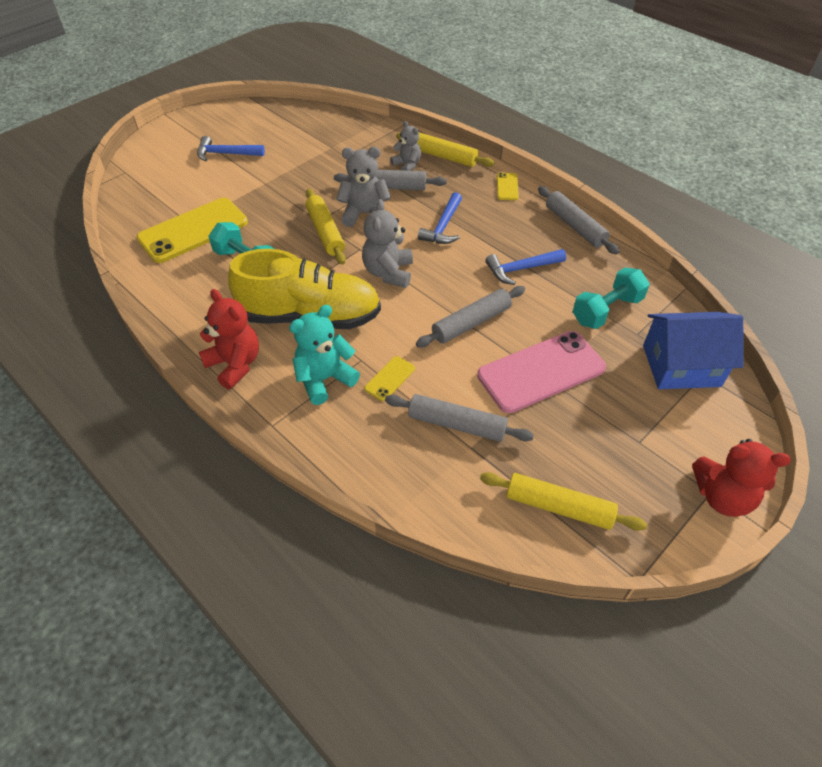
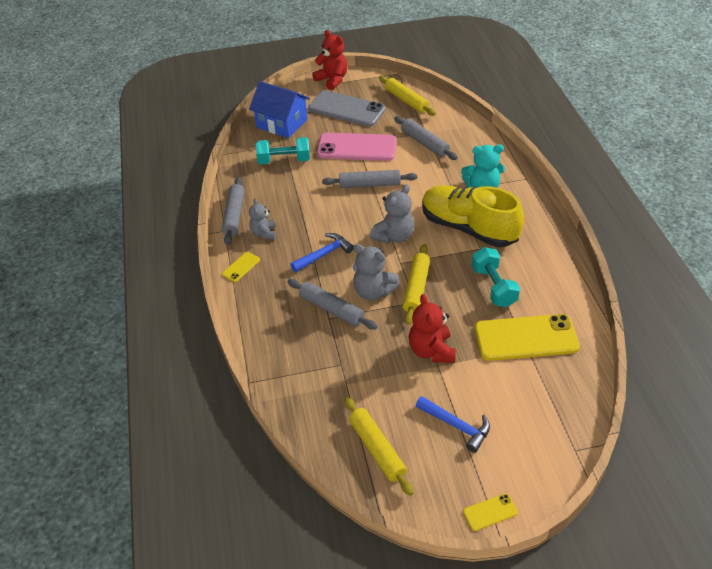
camera: 145 degrees left, 5 degrees down
(235, 364) = (534, 218): red teddy bear -> red teddy bear (431, 351)
(389, 378) = (443, 175): yellow phone -> yellow phone (490, 512)
(407, 165) = (296, 326): grey teddy bear -> grey teddy bear (264, 233)
(443, 157) = (257, 321): yellow rolling pin -> yellow rolling pin (377, 449)
(521, 269) = (304, 202): blue hammer -> none
(628, 438) = (346, 109): none -> grey phone

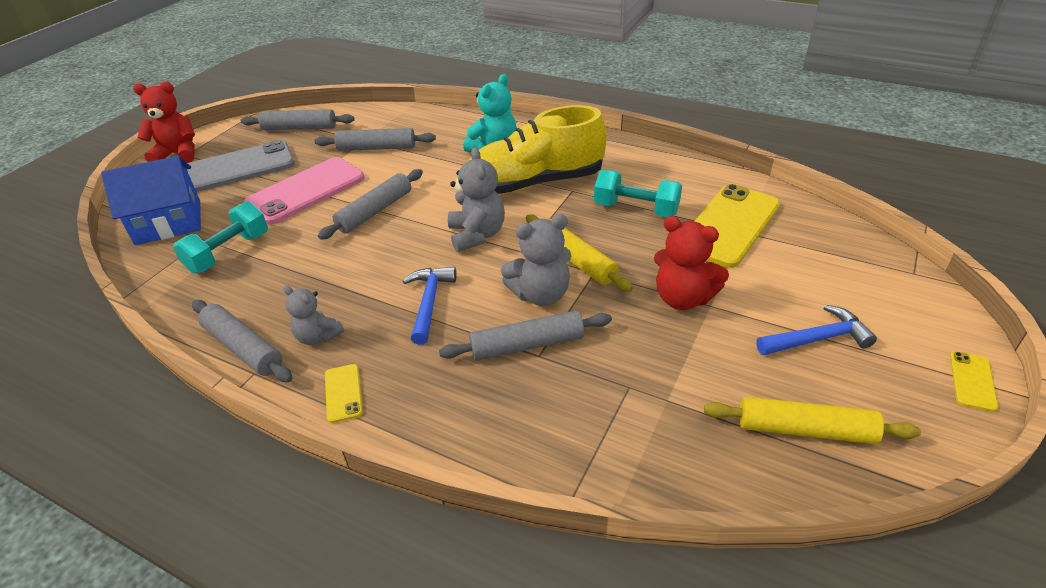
camera: 50 degrees left, 5 degrees down
(406, 100) = (299, 128): yellow rolling pin -> grey rolling pin

